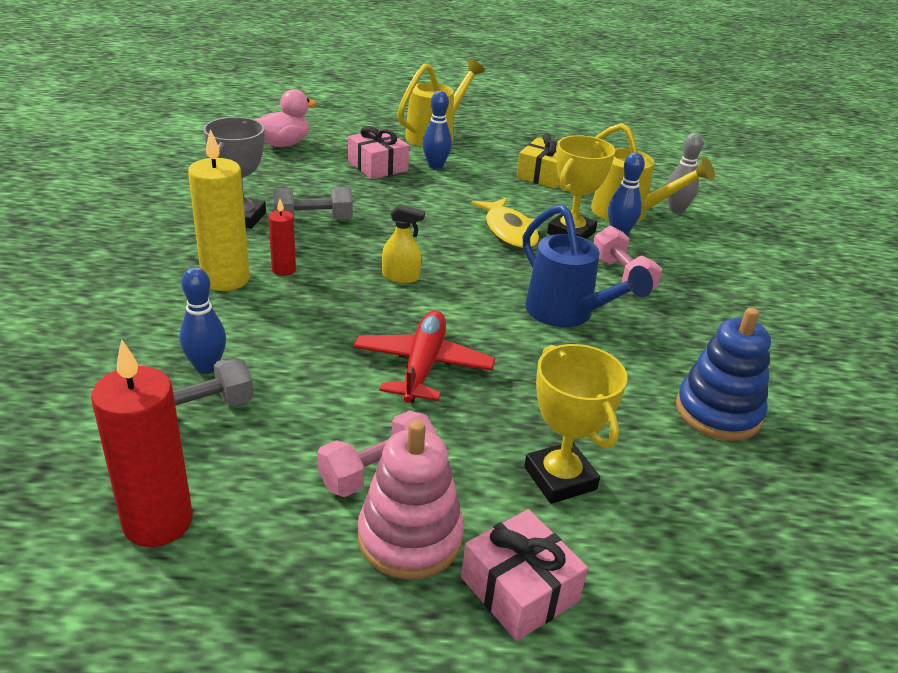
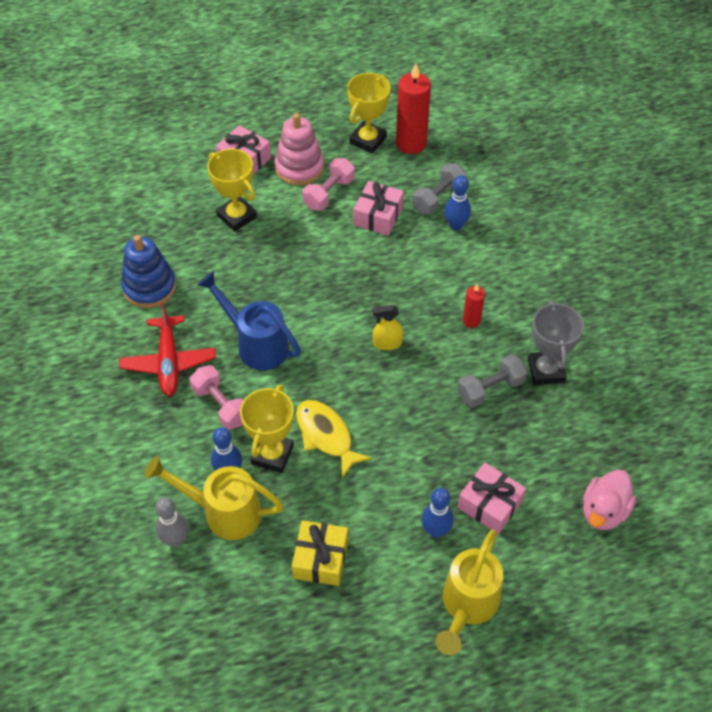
camera: 165 degrees right, 20 degrees up
(225, 279) = (501, 297): yellow candle -> none
(237, 556) = (368, 140): none -> yellow trophy
(316, 412) = (378, 216): none -> pink gift
(422, 366) = (335, 266): red plane -> red plane (169, 362)

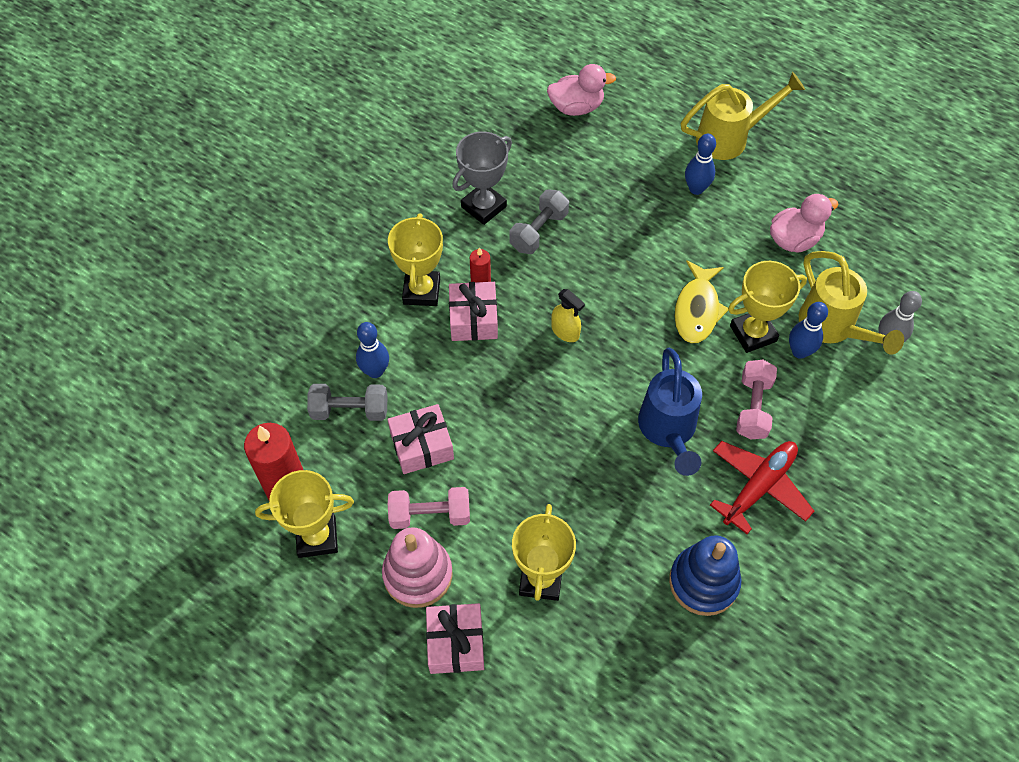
camera: 130 degrees left, 5 degrees up
(320, 559) = (794, 240): yellow gift -> pink duck
(490, 389) = (538, 231): grey dumbbell -> grey dumbbell turned 75 degrees counterclockwise
(490, 504) = (641, 171): pink gift -> pink gift (473, 319)
(499, 286) = (421, 291): none -> yellow trophy

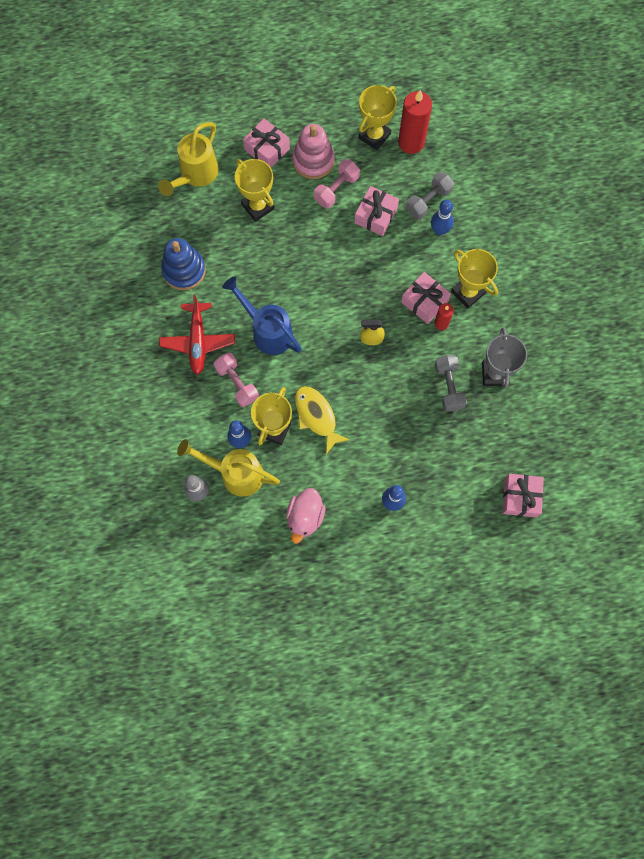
camera: 135 degrees right, 15 degrees up
(576, 107) = (520, 497): pink duck -> pink gift
(730, 138) = (408, 563): yellow watering can -> yellow watering can (195, 175)

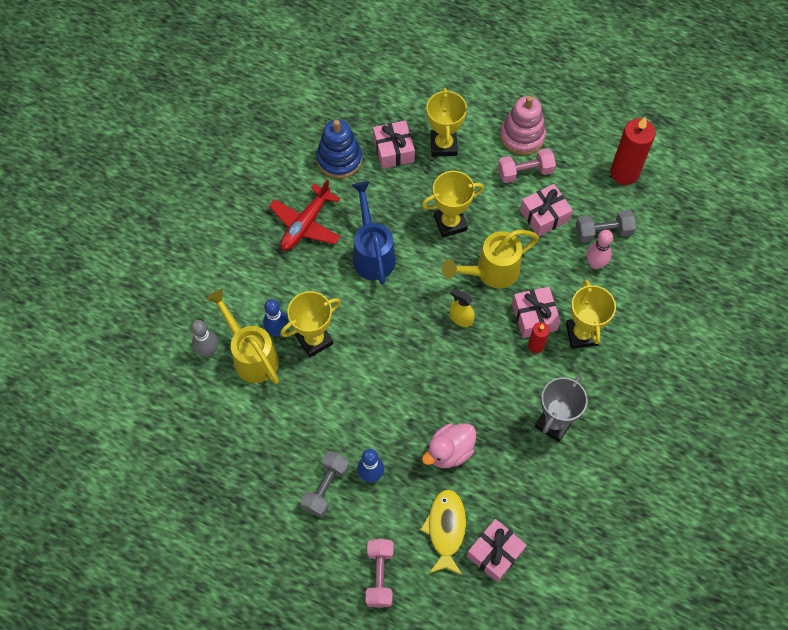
camera: 35 degrees right, 10 degrees down
(195, 175) = (409, 88): yellow watering can -> yellow watering can (490, 272)
(237, 383) = (312, 280): pink dumbbell -> pink dumbbell (379, 576)
(267, 149) = (487, 103): pink gift -> pink gift (393, 150)
(305, 517) = (282, 434): pink duck -> pink duck (449, 451)
(317, 416) = (360, 354): yellow fish -> yellow fish (446, 529)
(374, 136) = (594, 148): yellow trophy -> yellow trophy (450, 223)
(439, 230) = (595, 263): blue bowling pin -> pink bowling pin
(449, 386) = (501, 406): grey dumbbell -> grey dumbbell (326, 487)

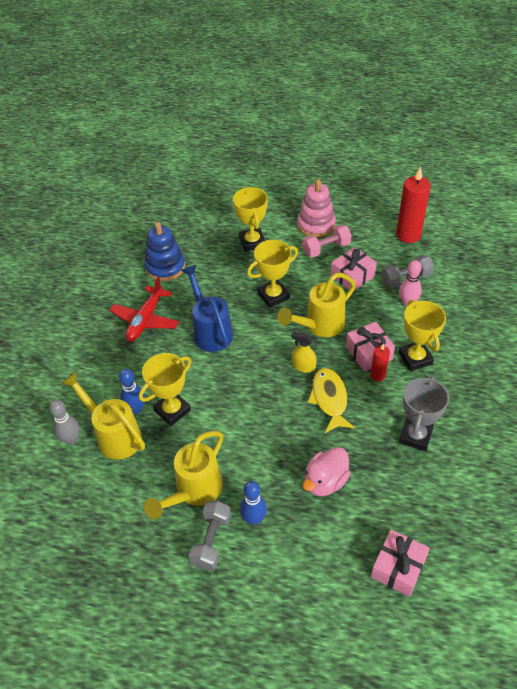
camera: 10 degrees left, 15 degrees down
(319, 433) = (194, 492): none -> yellow watering can
(379, 576) = (287, 617): pink dumbbell -> none
(393, 150) = (210, 253): pink gift -> none
(446, 529) = (342, 555): yellow fish -> yellow fish (329, 399)

